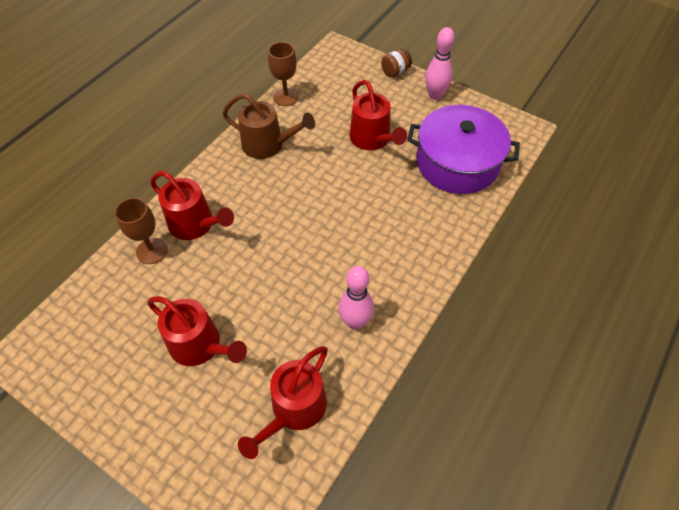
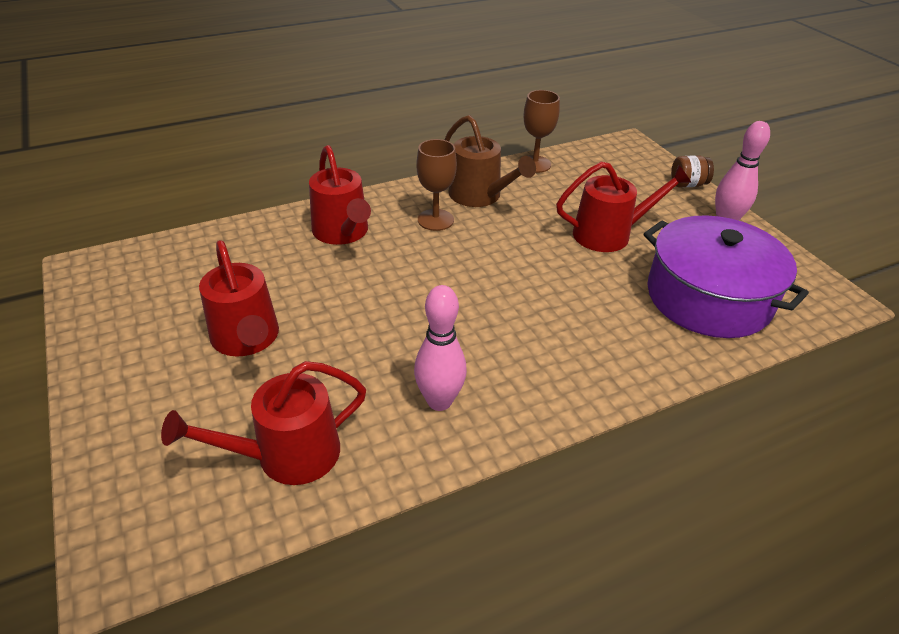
camera: 30 degrees right, 15 degrees down
(152, 251) = (280, 236): brown goblet -> brown goblet (435, 220)
(372, 139) = (609, 234): red watering can -> red watering can turned 105 degrees counterclockwise

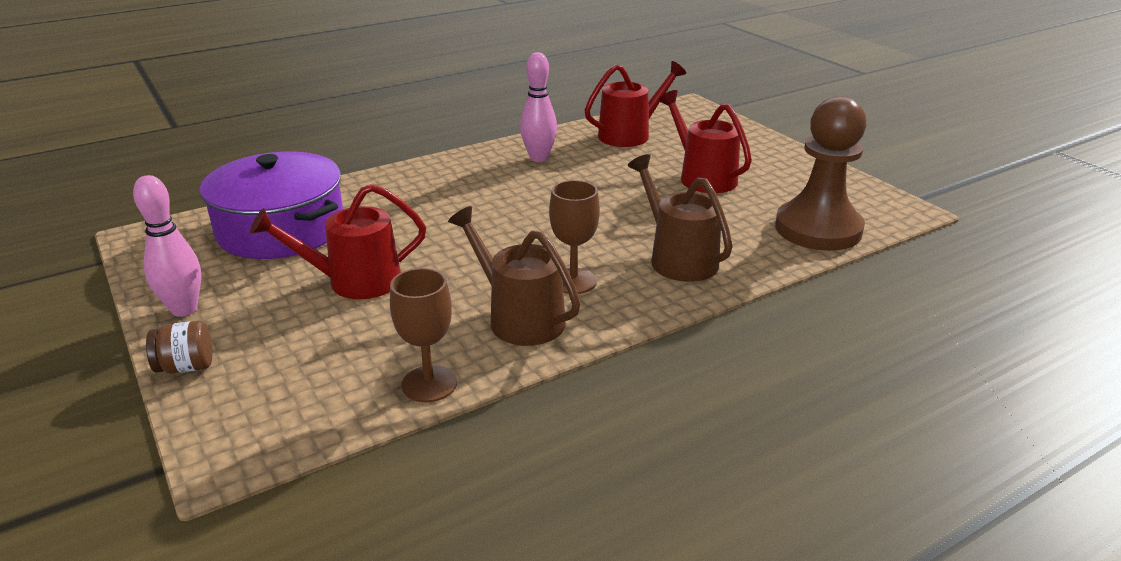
camera: 175 degrees right, 10 degrees down
(195, 252) = (818, 229): none -> brown pawn
(342, 232) = (678, 258): red watering can -> brown watering can

